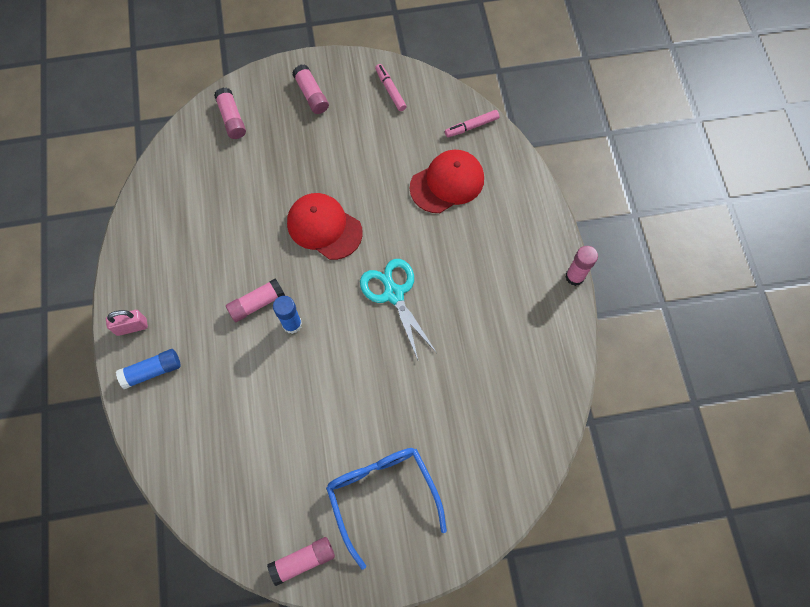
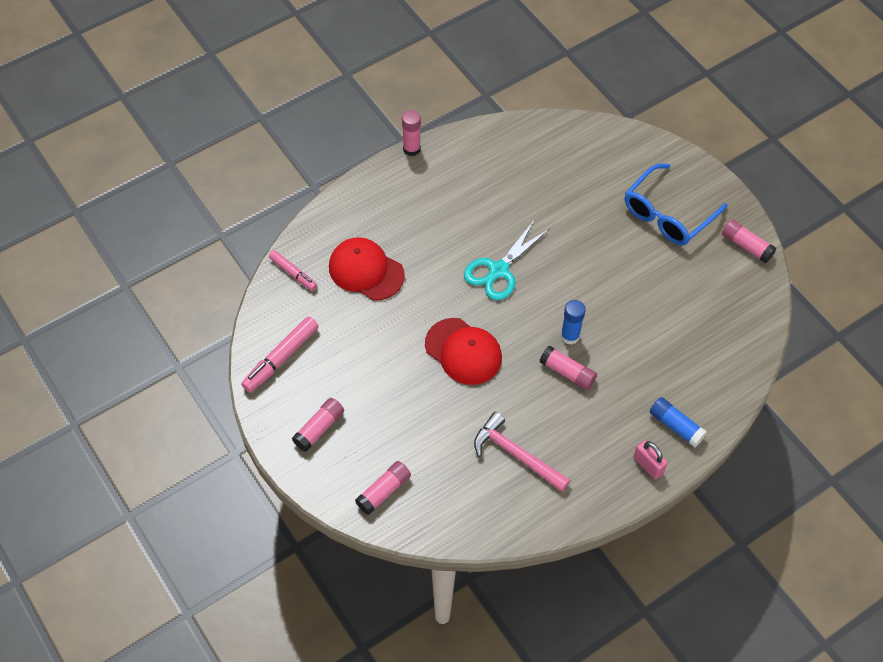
camera: 115 degrees left, 10 degrees down
(205, 226) = (515, 454): none -> pink hammer
(324, 227) = (463, 351): red cap -> red cap turned 60 degrees counterclockwise
(390, 90) = (281, 358): pink marker -> pink marker, size x1.58

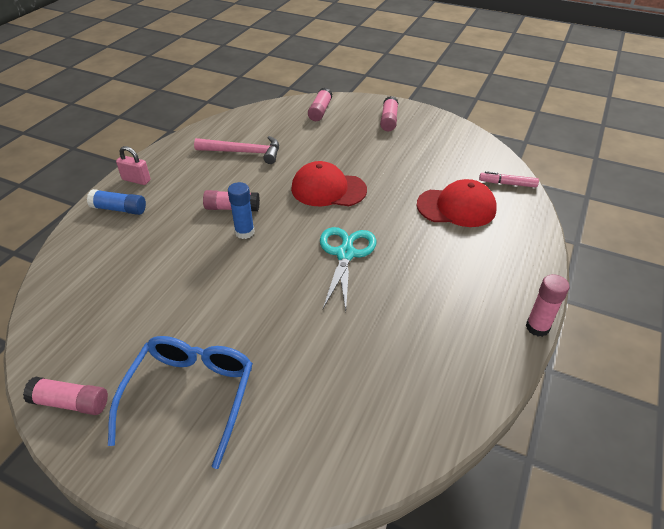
camera: 150 degrees right, 15 degrees down
(281, 358) = (453, 140): pink marker -> none

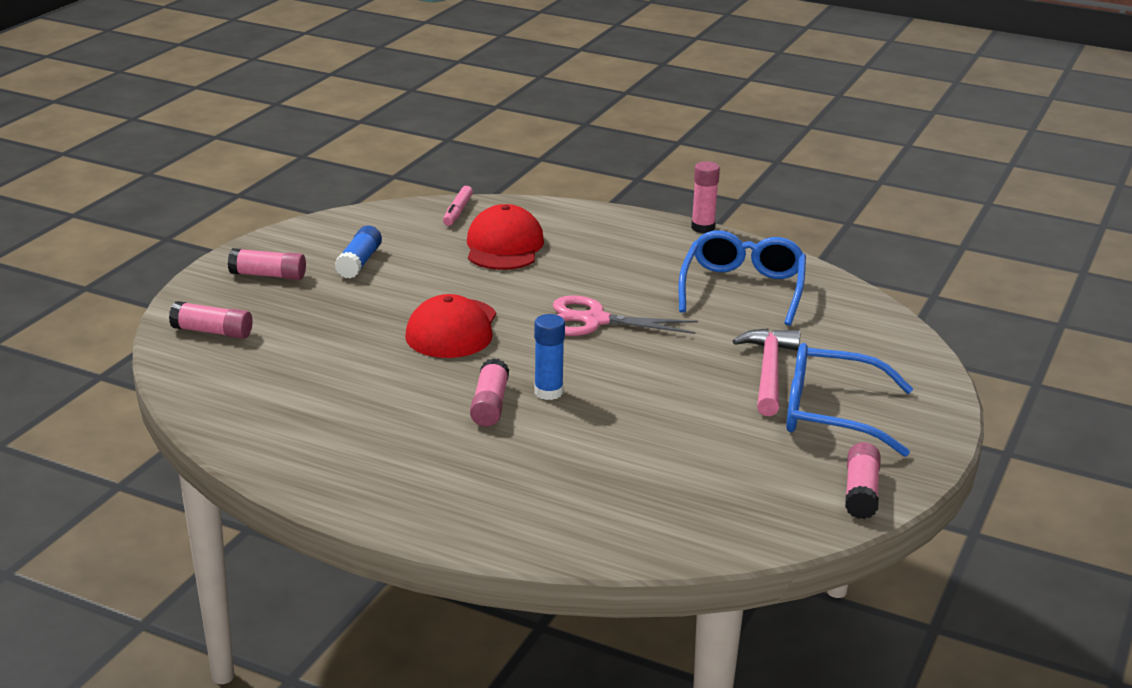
camera: 90 degrees left, 15 degrees down
(119, 209) = (482, 511): blue glue stick -> blue glue stick (359, 262)
(136, 180) = (396, 504): pink padlock -> none
(244, 152) = (332, 400): pink hammer -> pink hammer (769, 371)
(345, 254) = (595, 320): turquoise scissors -> pink scissors
(414, 350) = (742, 289): none -> blue glasses

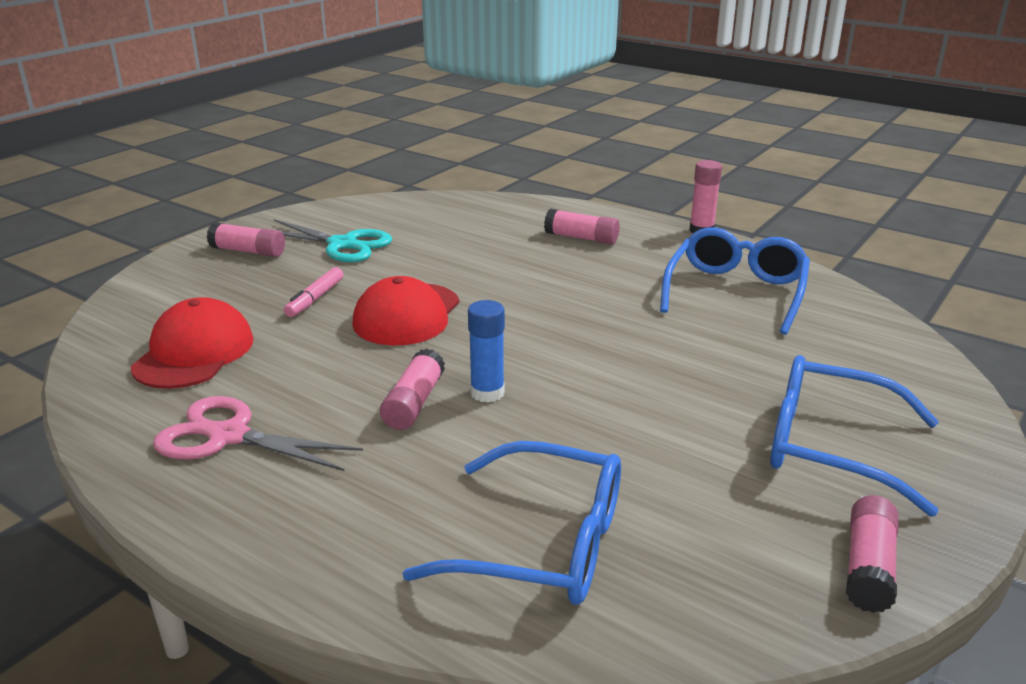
camera: 10 degrees right, 0 degrees up
(212, 332) = (160, 302): pink glue stick -> pink glue stick (581, 238)
(359, 262) = (342, 244): blue glue stick -> turquoise scissors
(458, 211) = (459, 204): pink marker -> pink marker (315, 299)
(504, 246) = (492, 237): red cap -> red cap (194, 353)
(595, 320) = (564, 315): pink scissors -> pink scissors (229, 436)
(626, 497) = (542, 544): none -> blue glasses
(769, 371) = (755, 386): pink hammer -> none

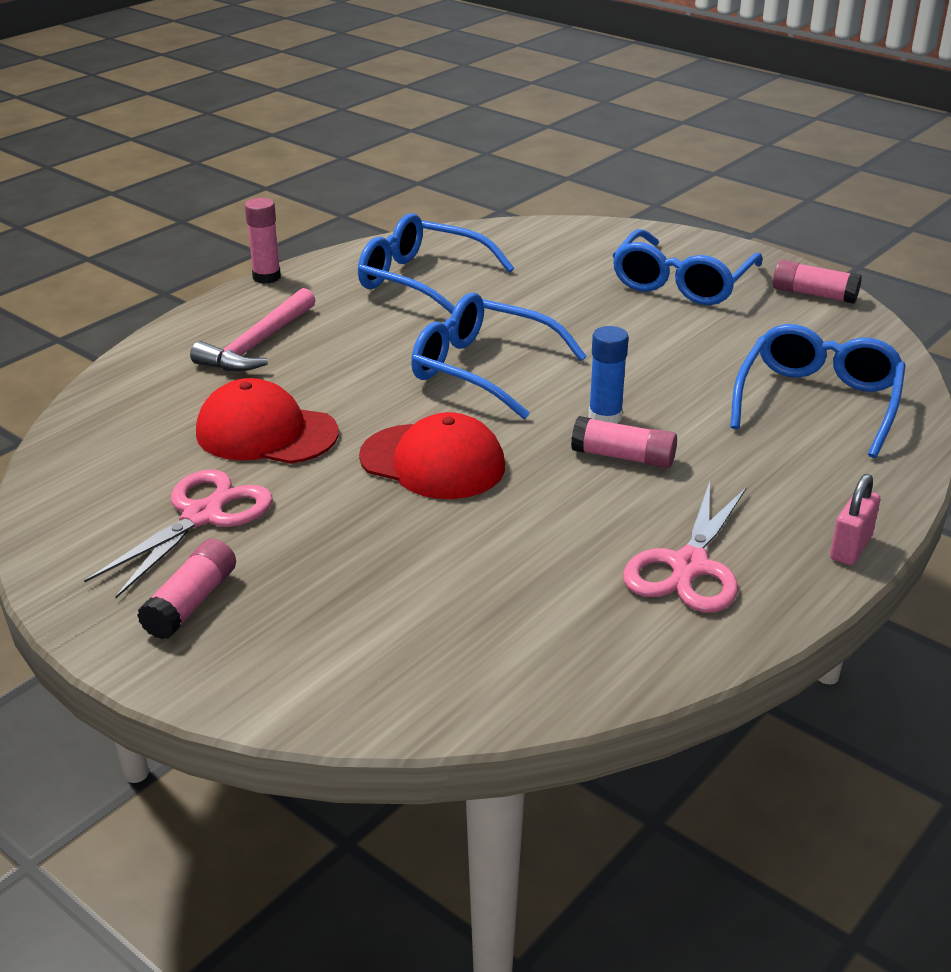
camera: 85 degrees left, 5 degrees up
(194, 353) = (506, 615): red cap -> red cap (266, 433)
(229, 542) = (850, 548): none -> pink padlock
(315, 299) = (374, 530): pink marker -> none
(342, 244) = (202, 516): turquoise scissors -> pink scissors
(567, 329) = (483, 369): none -> blue glasses
(581, 238) = (257, 345): pink glue stick -> pink hammer

